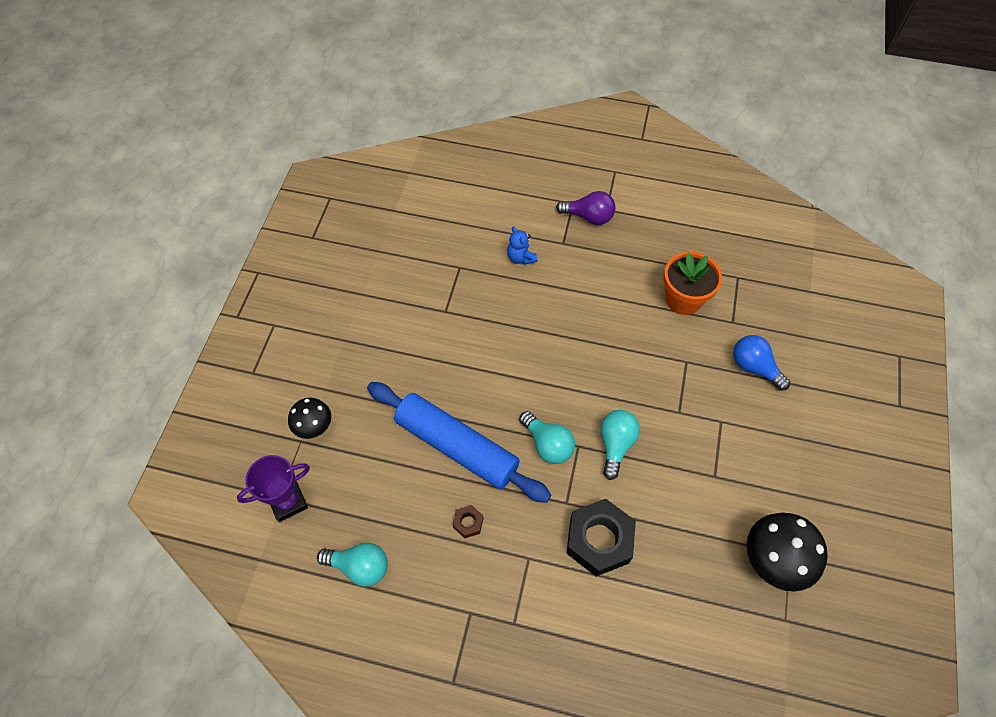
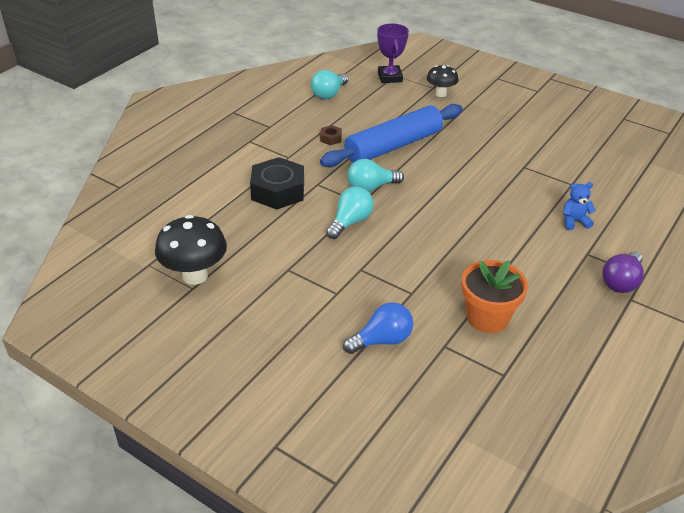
camera: 110 degrees right, 20 degrees down
(615, 445) = (350, 222): turquoise light bulb -> turquoise light bulb turned 90 degrees counterclockwise

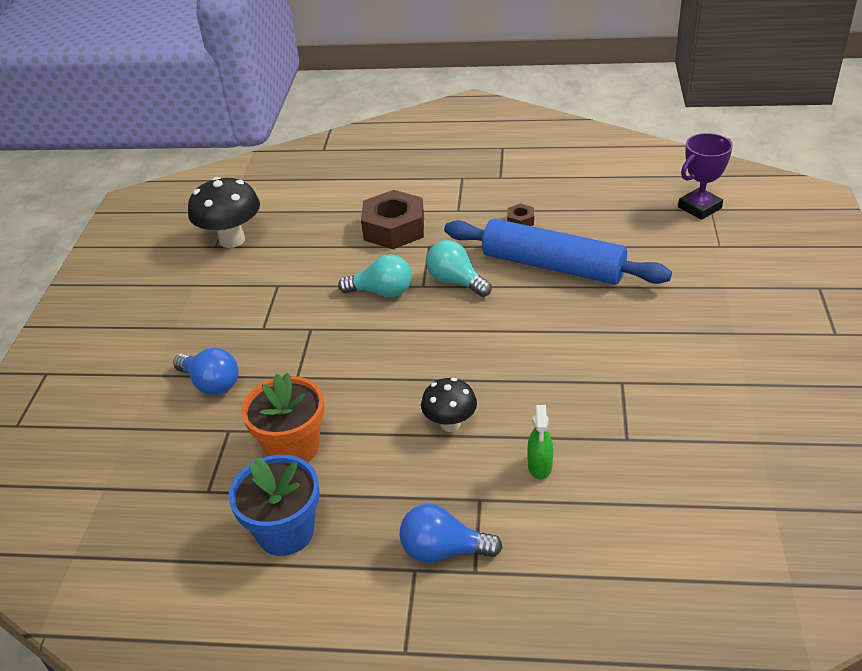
camera: 65 degrees right, 0 degrees up
(278, 191) = (394, 228): black nut -> brown nut
(329, 94) = (607, 184): turquoise light bulb -> none
(440, 94) = (712, 257): black mushroom -> black mushroom (450, 424)
(568, 345) = (285, 532): none -> blue flower pot
(574, 221) = (540, 466): blue teddy bear -> green spray bottle
(621, 282) = (443, 550): purple light bulb -> blue light bulb

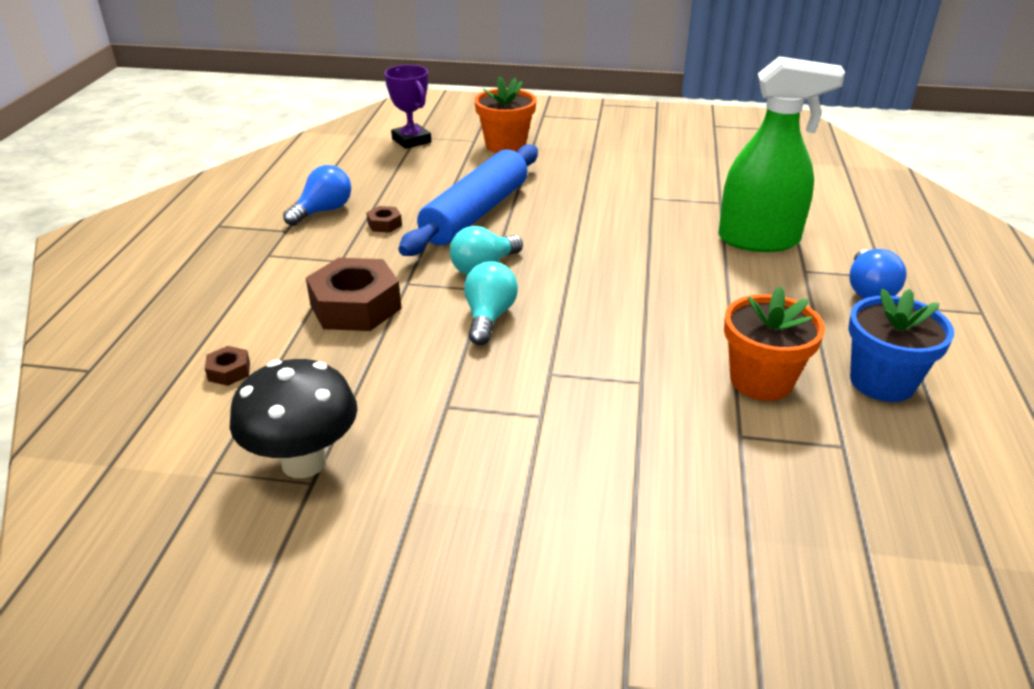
camera: 90 degrees left, 5 degrees down
(211, 384) = (654, 458): blue light bulb -> blue light bulb (323, 211)
(319, 195) = (229, 371): none -> brown nut
(450, 424) = (712, 280): black mushroom -> none
(540, 466) = (759, 240): green spray bottle -> green spray bottle, size x2.43
(716, 268) = (505, 145): none -> orange flower pot

